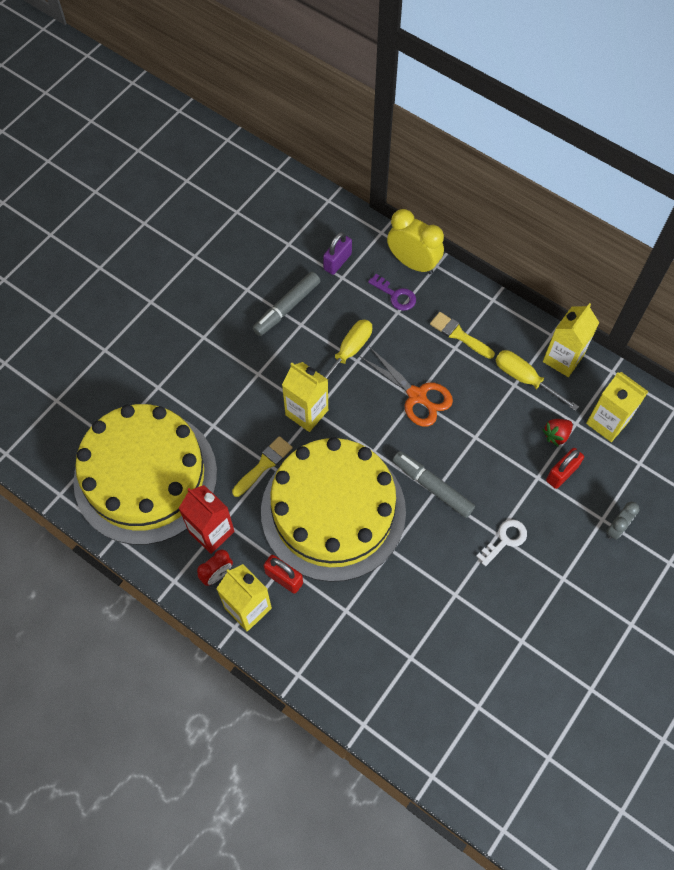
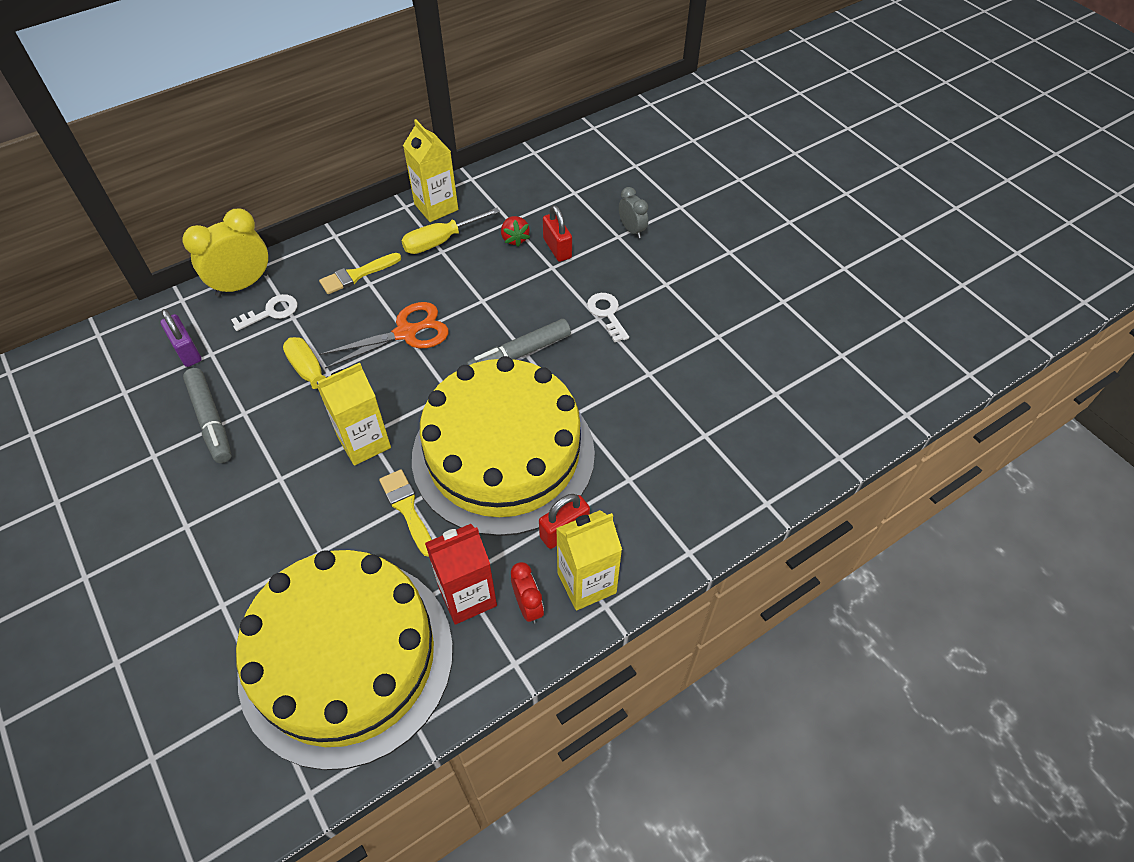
camera: 70 degrees left, 10 degrees down
(396, 295) = (271, 312): purple key -> white key
(607, 422) = (521, 199): yellow carton -> none

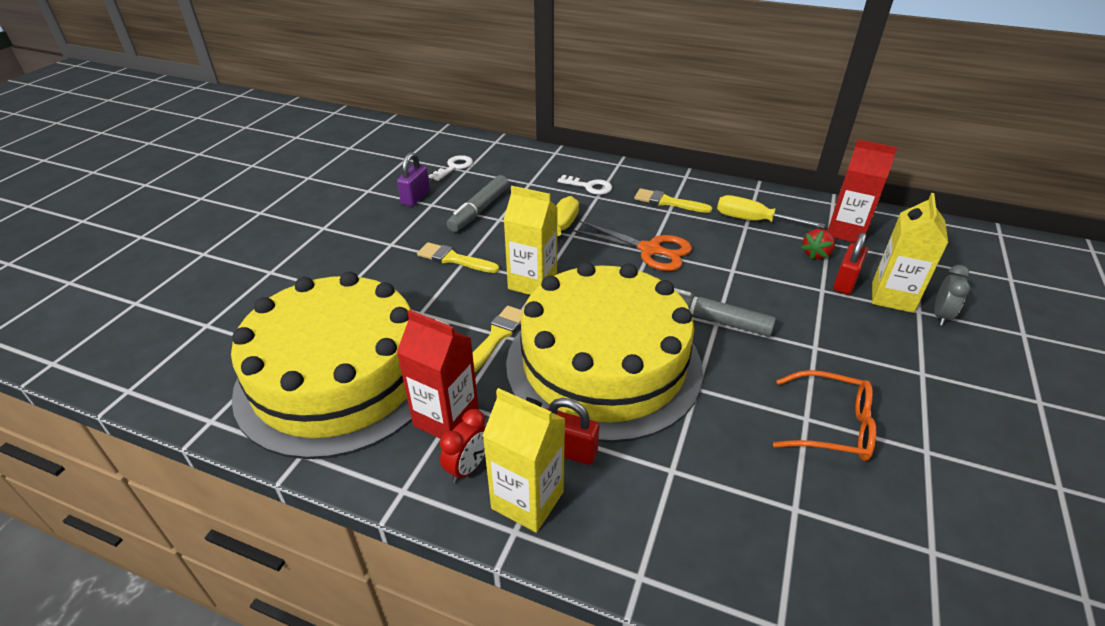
camera: 55 degrees right, 15 degrees down
(187, 351) = (520, 174): purple padlock -> purple padlock (415, 197)
(242, 285) = (595, 165): yellow clock -> none
(268, 484) = (454, 259): none -> yellow brush
(436, 207) = (779, 202): yellow carton -> yellow carton (892, 297)
(509, 200) = (846, 231): none -> red carton
(607, 314) = (827, 350): white key -> white key (454, 167)
(665, 366) = (831, 426): none -> orange glasses

